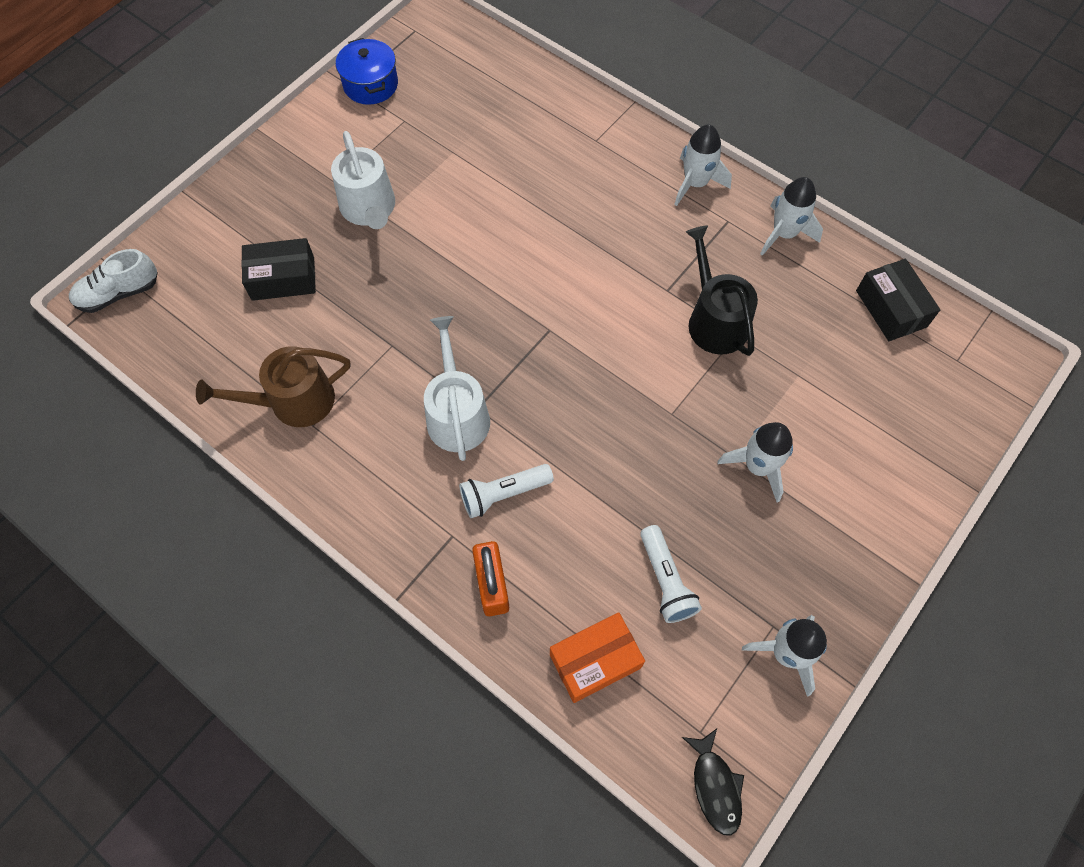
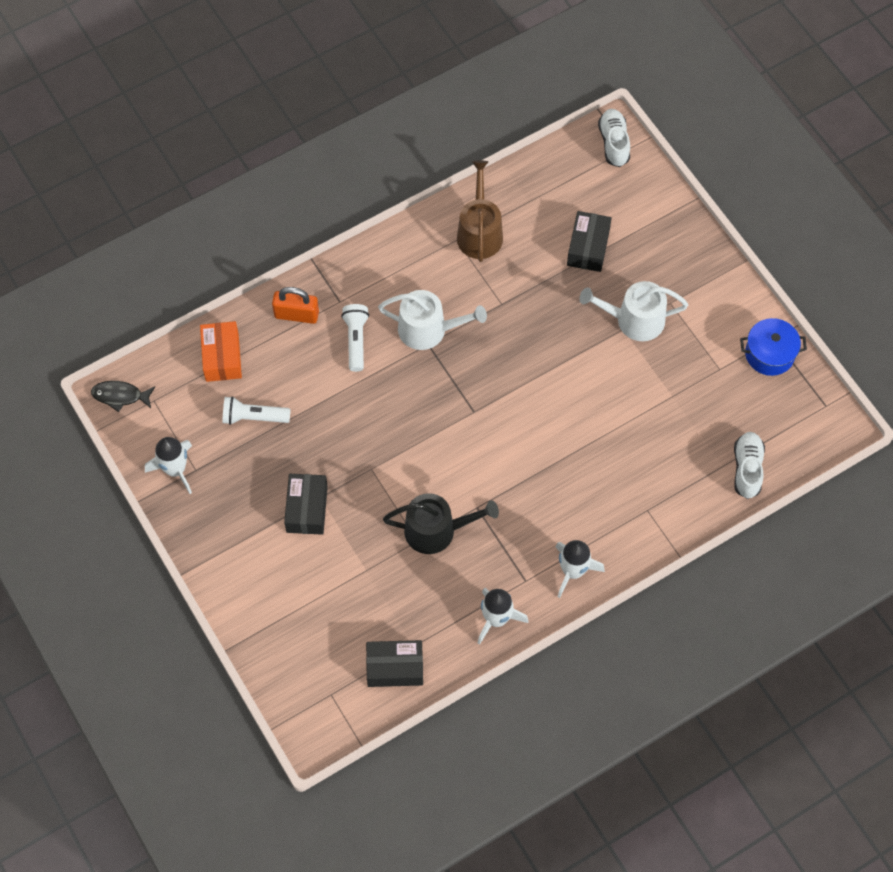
camera: 110 degrees right, 0 degrees up
(512, 73) = (747, 469): none -> white shoe
(758, 467) = (307, 509): white rocket -> black box

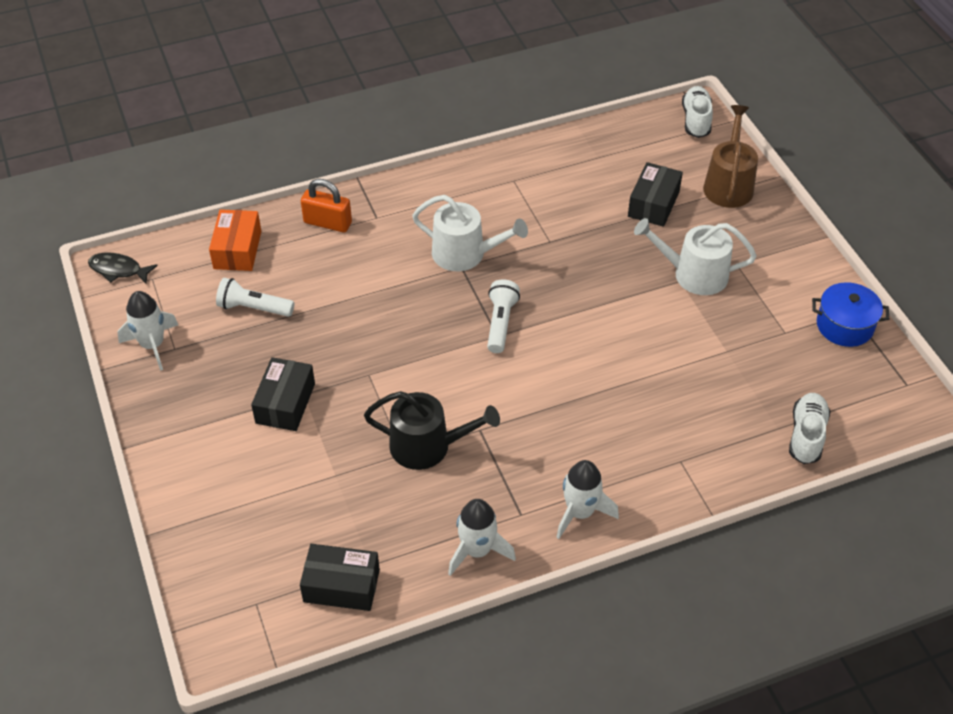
camera: 10 degrees right, 15 degrees down
(356, 340) = (384, 253): white flashlight -> white flashlight (500, 323)
(479, 232) = (539, 177): brown watering can -> brown watering can (728, 184)

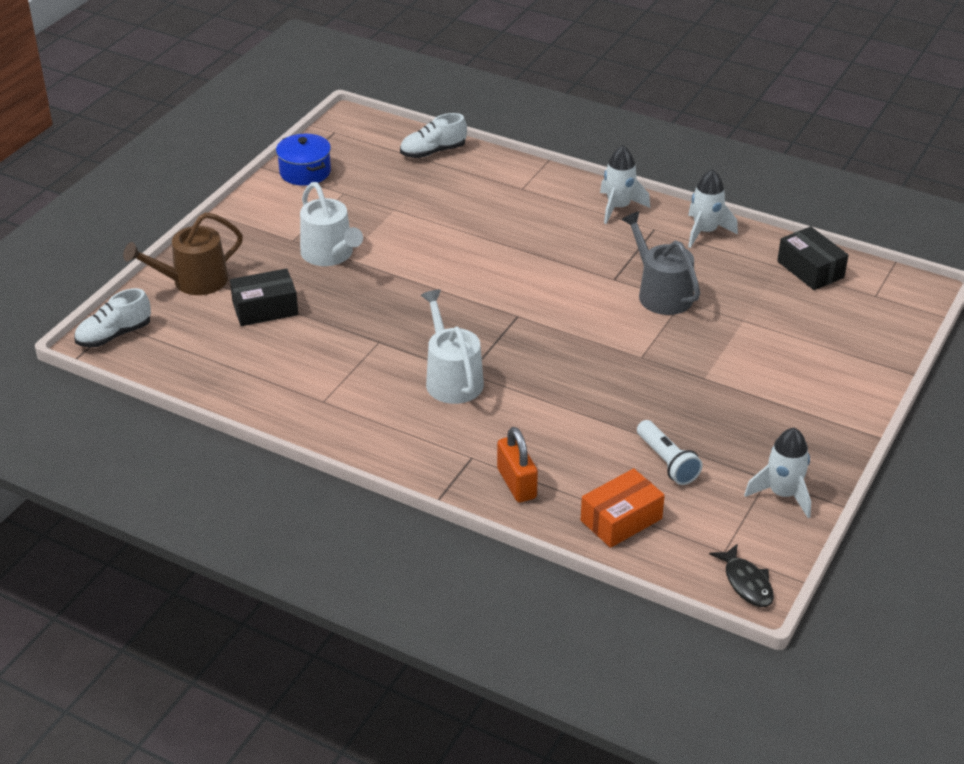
camera: 130 degrees left, 10 degrees down
(285, 403) = (725, 381): black box -> none
(427, 446) = (661, 293): black watering can -> grey watering can
(500, 323) = (503, 320): white flashlight -> none

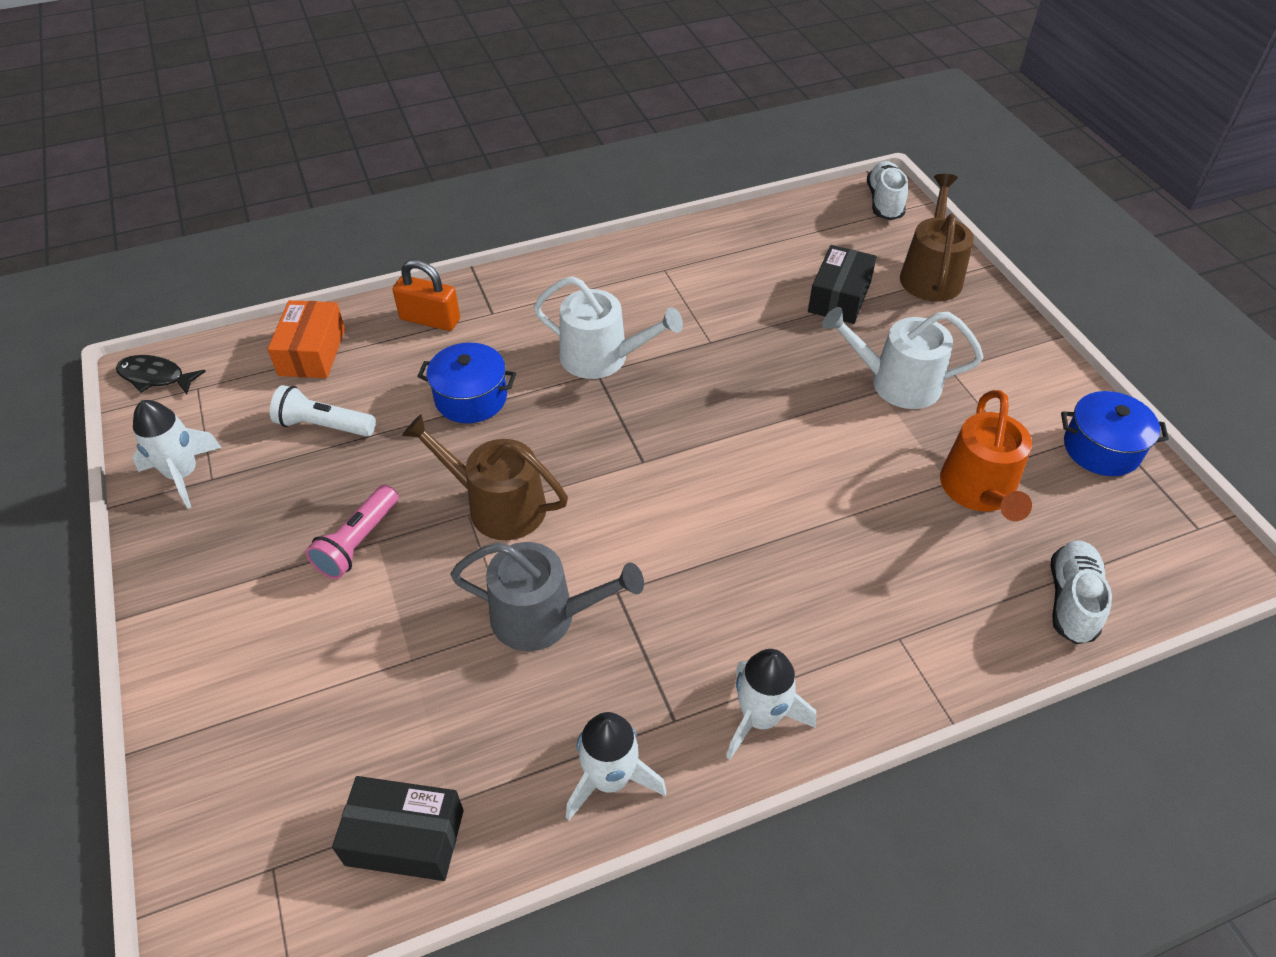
camera: 130 degrees right, 10 degrees up
(389, 198) = (979, 490): none -> orange watering can
(560, 413) = (471, 398): none -> blue pot
(621, 349) = (498, 505): none -> brown watering can
(715, 384) = (358, 542): none -> pink flashlight

